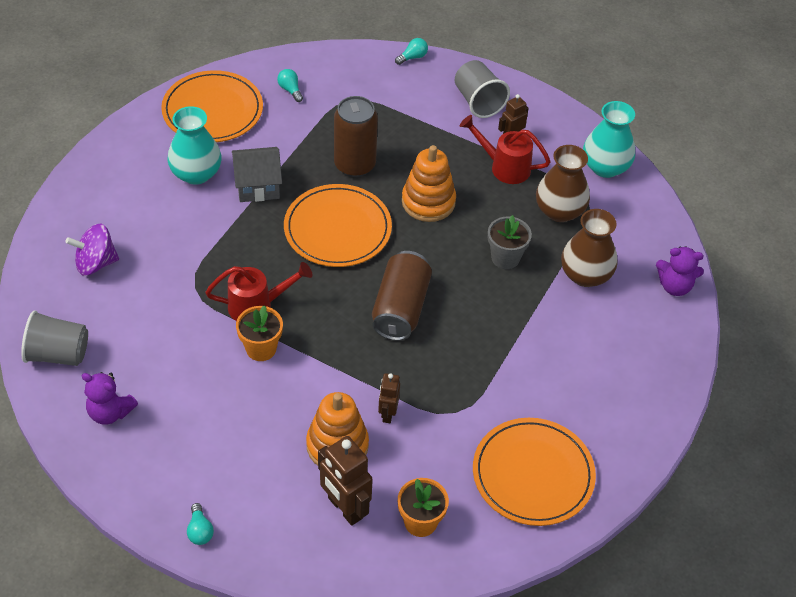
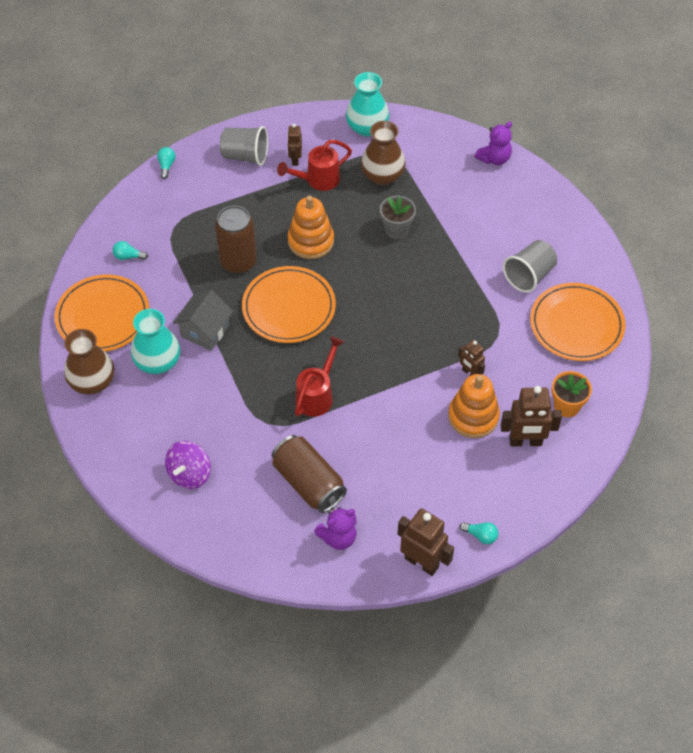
camera: 50 degrees left, 5 degrees up
(58, 354) = (257, 543): grey cup -> grey cup (529, 275)
(131, 497) = (422, 562): none -> brown robot
(261, 348) = (357, 414): orange flower pot -> none
(400, 308) = (389, 313): brown can -> brown can (308, 482)
(585, 275) = (446, 197): brown vase -> brown vase (92, 382)

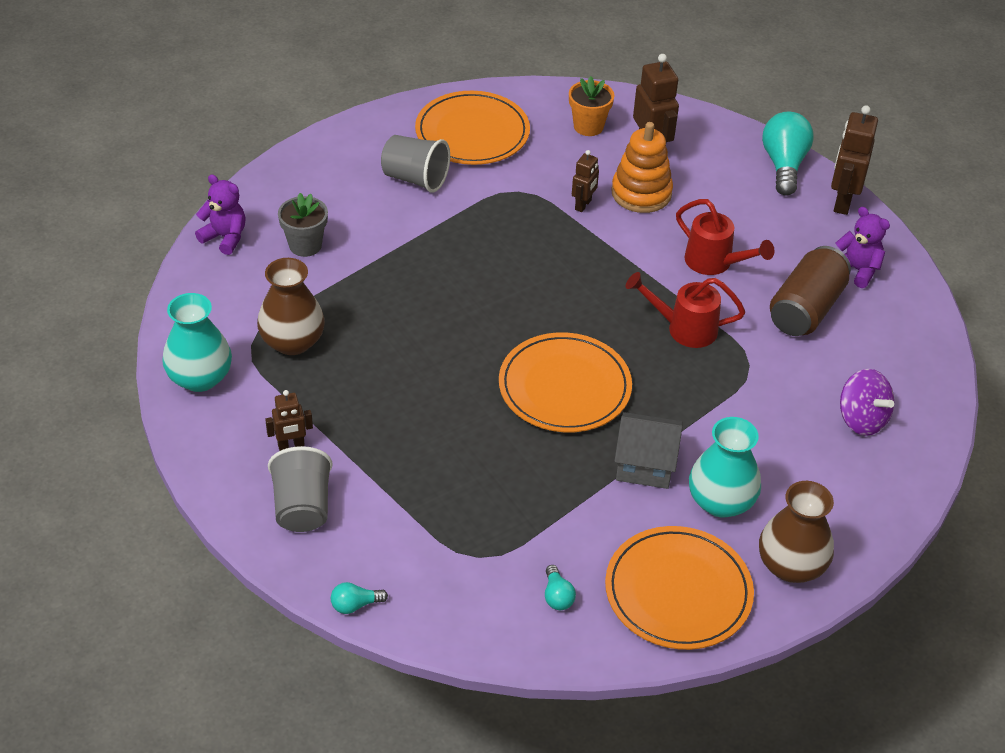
camera: 110 degrees left, 10 degrees down
(189, 474) = (861, 419): purple spinning top -> purple spinning top turned 45 degrees clockwise
(238, 262) = (511, 460): brown can -> none
(311, 241) = (441, 391): orange stacking toy -> none
(318, 180) = (324, 409): red watering can -> red watering can (714, 263)
(396, 230) = (387, 308): grey flower pot -> grey flower pot (305, 245)
(480, 535) = (784, 165): turquoise light bulb -> turquoise light bulb, size x2.09

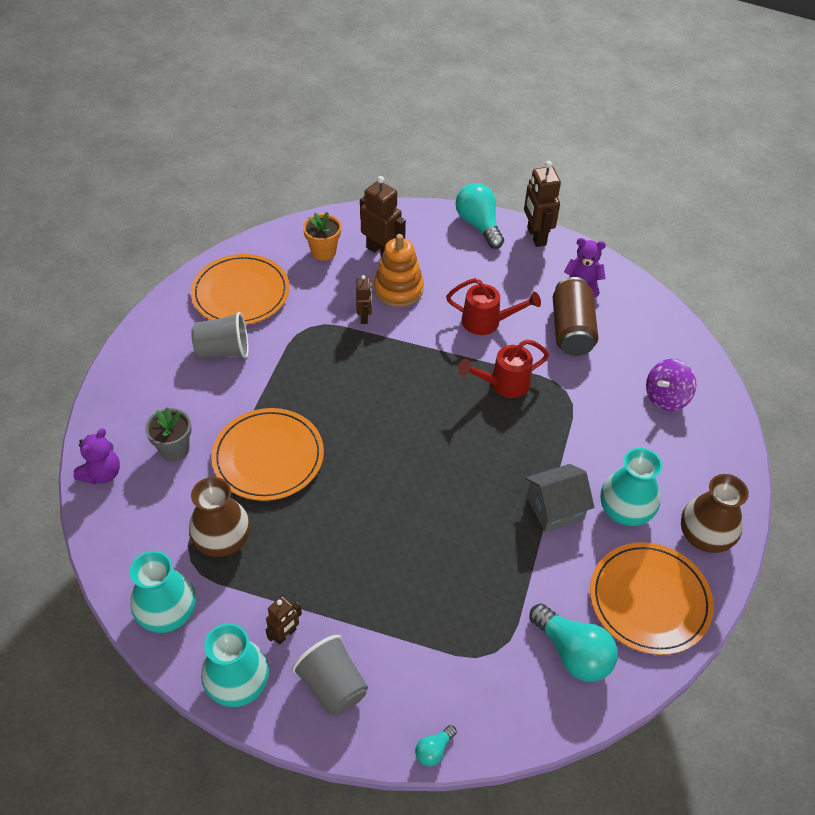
camera: 30 degrees left, 5 degrees up
(220, 463) = (238, 683): none -> turquoise vase
(225, 237) = (102, 473): purple teddy bear -> purple teddy bear turned 120 degrees clockwise
(557, 596) = (573, 653): turquoise light bulb -> turquoise light bulb, size x2.09
(564, 387) = (455, 474): orange plate -> orange plate (268, 457)
(861, 419) = (666, 397): purple spinning top -> purple spinning top turned 120 degrees clockwise

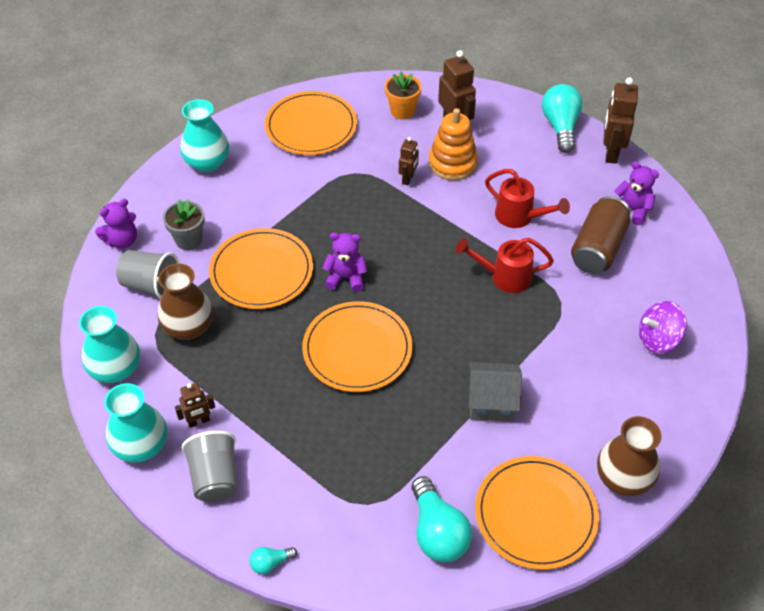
camera: 25 degrees right, 0 degrees up
(223, 351) = (271, 171): grey cup -> grey cup (151, 285)
(356, 435) = (346, 278): none -> purple teddy bear
(404, 502) = (357, 349): none -> orange plate
(625, 511) = (557, 427): turquoise vase -> turquoise vase (207, 162)

